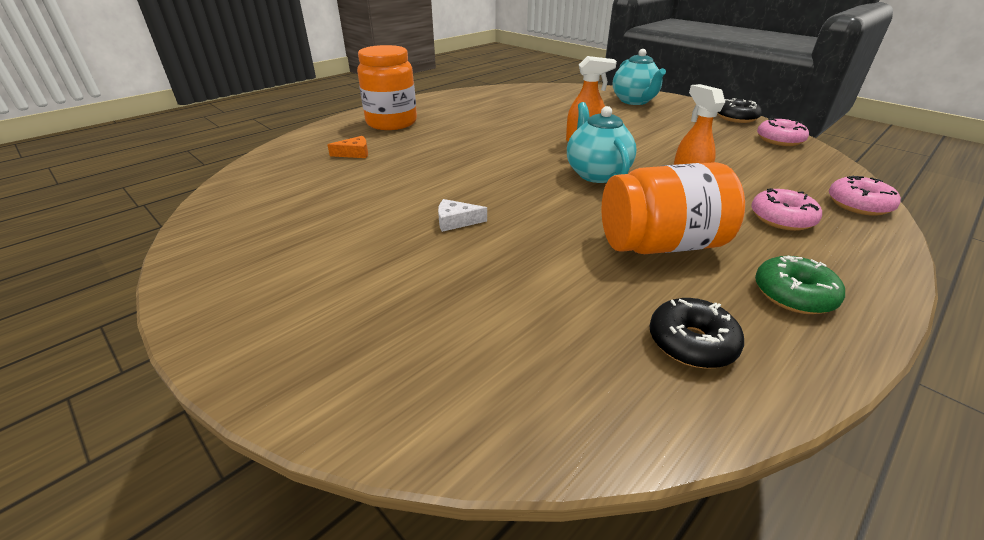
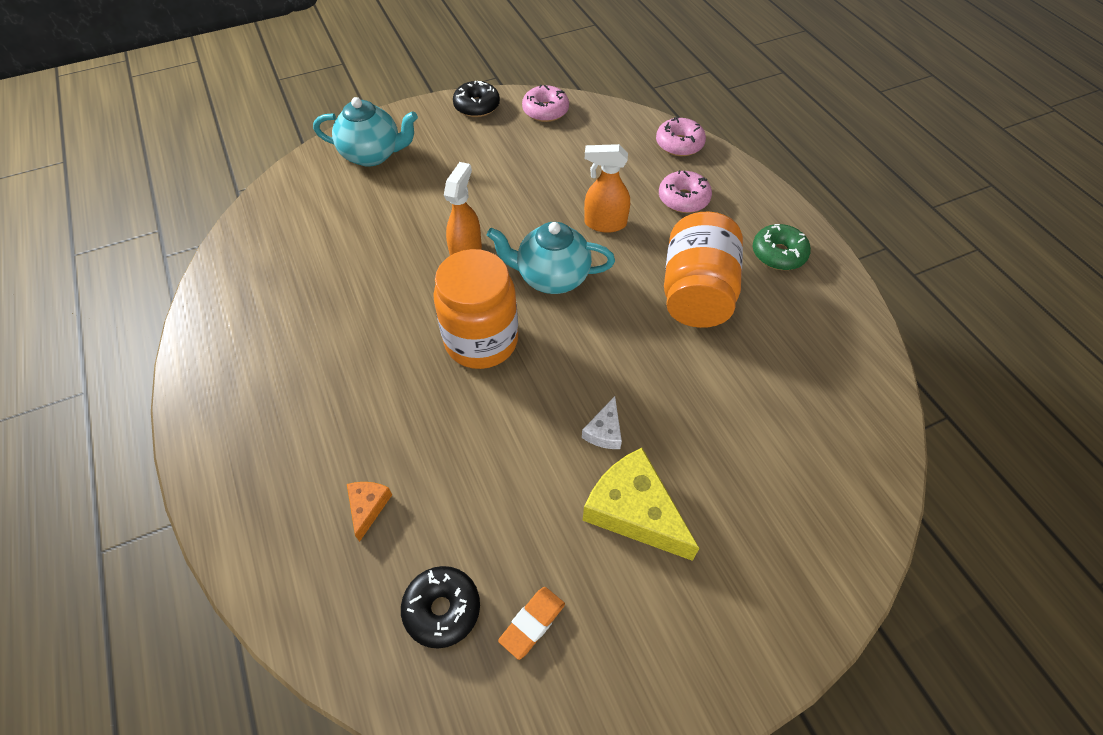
camera: 70 degrees left, 20 degrees up
(274, 220) = (532, 623): none -> orange eraser
(381, 248) = (634, 510): none -> yellow cheese
(391, 123) = (272, 439): orange jar -> orange jar (481, 341)
(691, 343) = (815, 336): black donut -> black donut (442, 609)

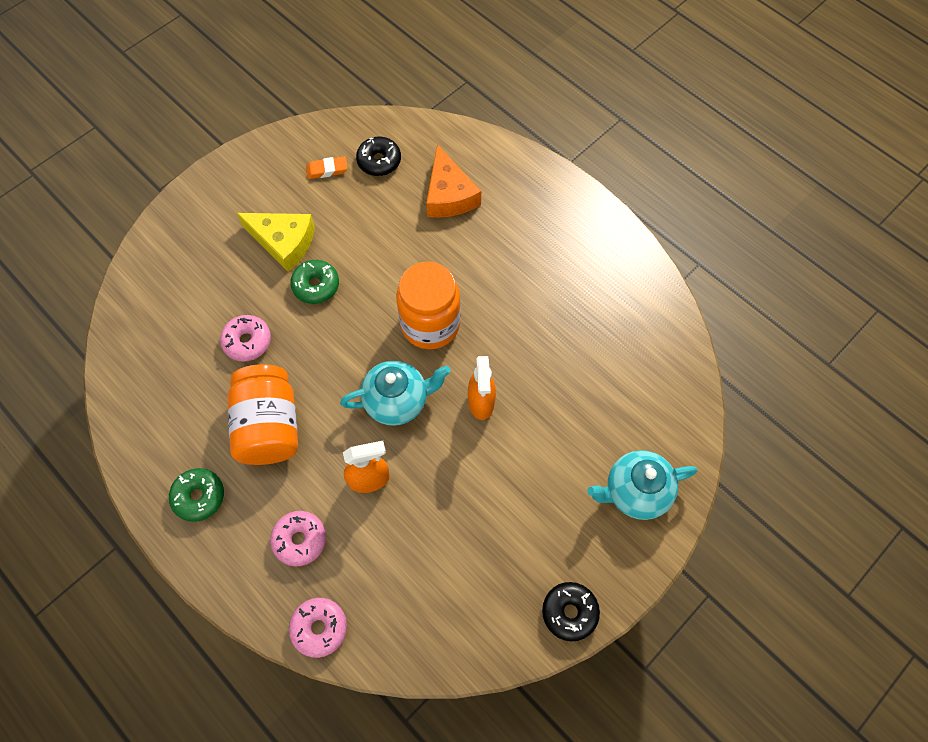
camera: 160 degrees right, 10 degrees up
(368, 507) = (449, 195): orange cheese -> orange cheese, size x2.02
(532, 623) = (327, 170): orange eraser -> orange eraser turned 60 degrees clockwise
(545, 111) = (488, 633): pink donut -> pink donut (247, 341)
(604, 431) = (316, 286): white cheese -> green donut

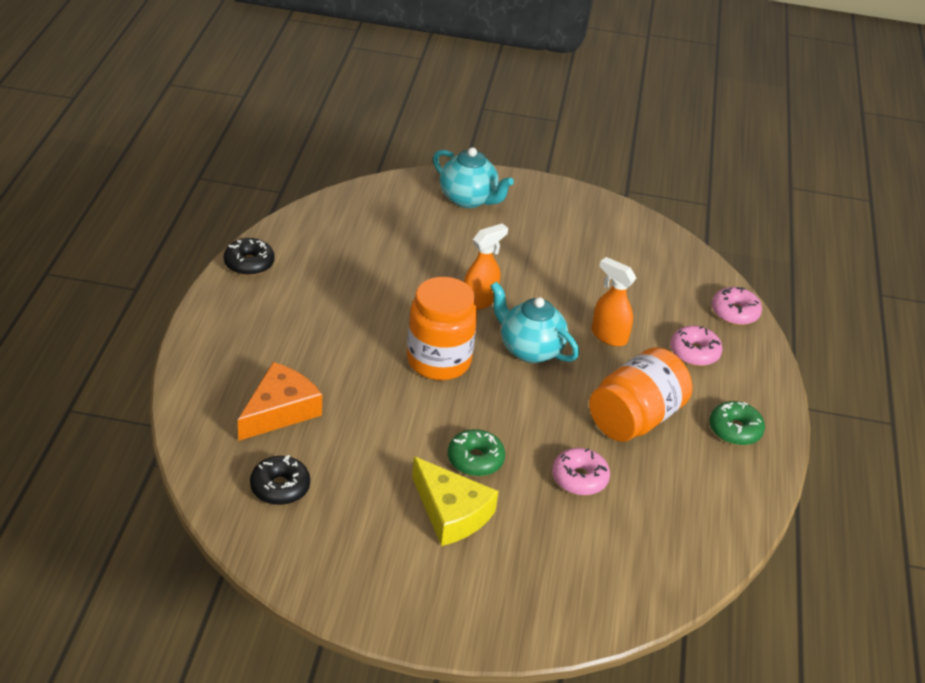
camera: 130 degrees left, 25 degrees down
(283, 242) = (451, 513): yellow cheese -> yellow cheese turned 150 degrees clockwise
(327, 170) = (328, 527): orange eraser -> none
(569, 612) = (585, 202): black donut -> black donut (249, 264)

